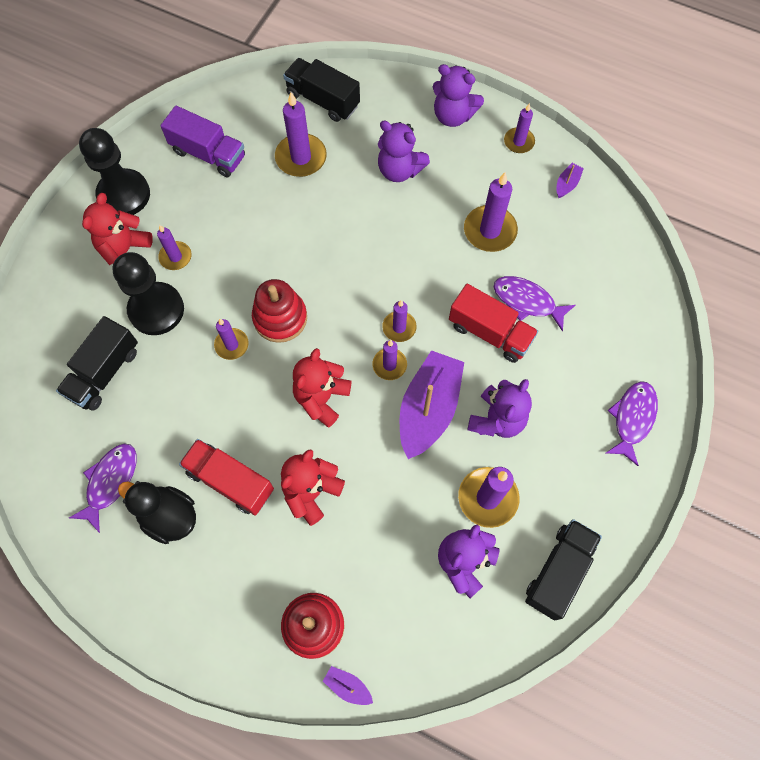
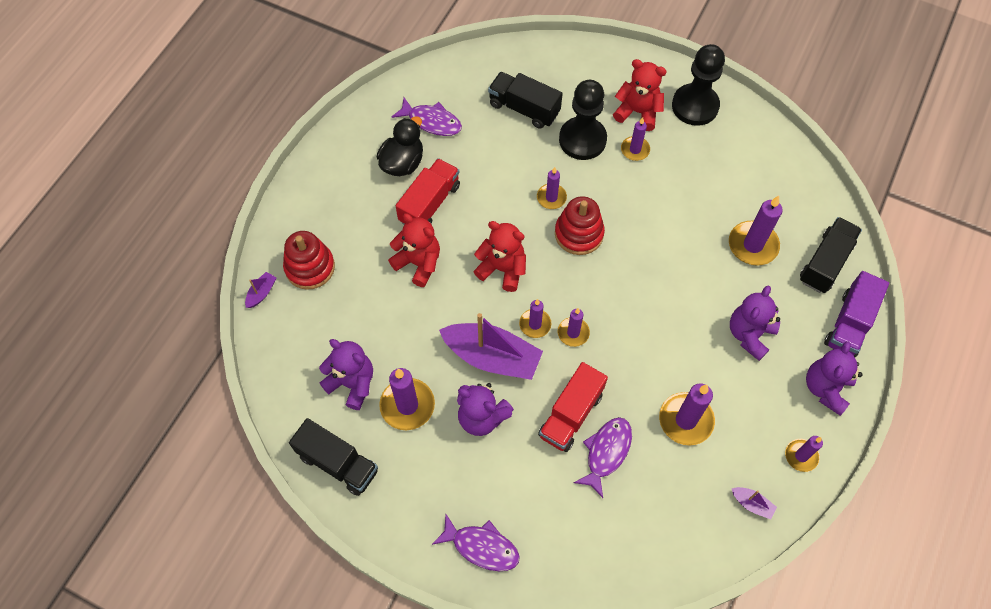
camera: 90 degrees right, 5 degrees down
(208, 154) = (746, 167): purple truck -> purple truck (849, 323)

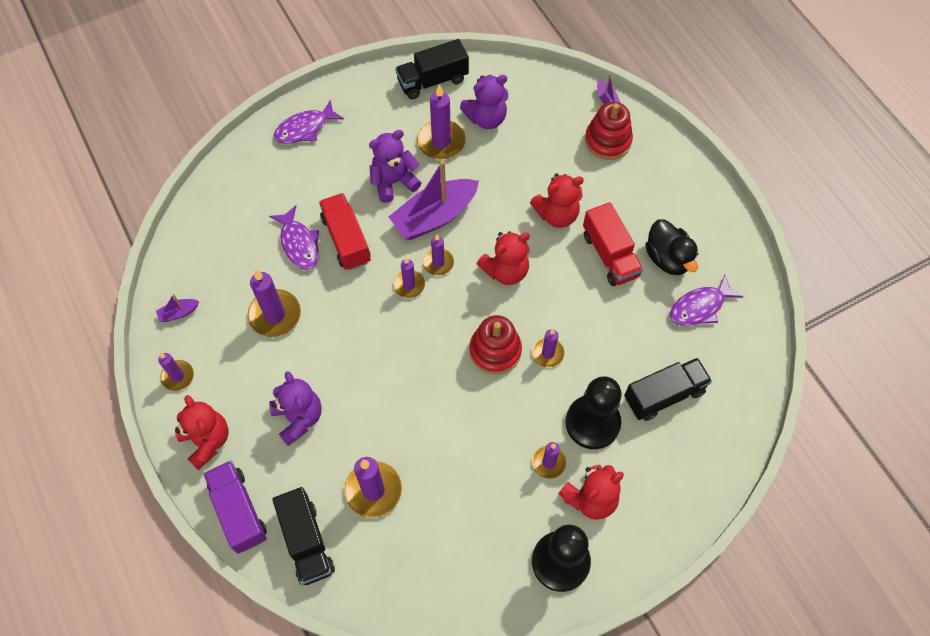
camera: 125 degrees right, 0 degrees up
(825, 388) = (207, 441): purple teddy bear -> red teddy bear

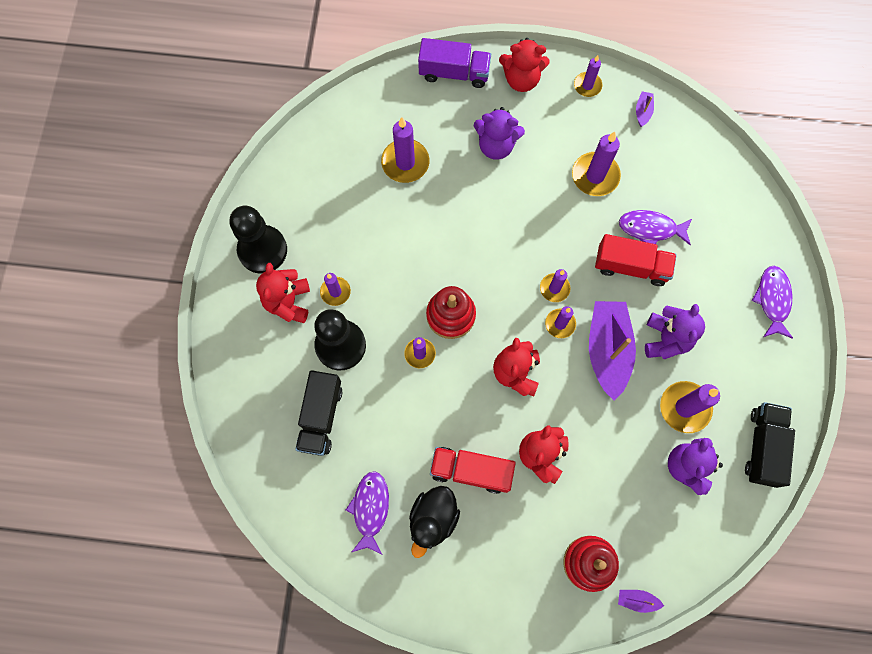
camera: 125 degrees right, 10 degrees up
(306, 542) = (401, 101): black truck -> none
(667, 258) = (433, 519): black duck -> black duck turned 75 degrees counterclockwise

